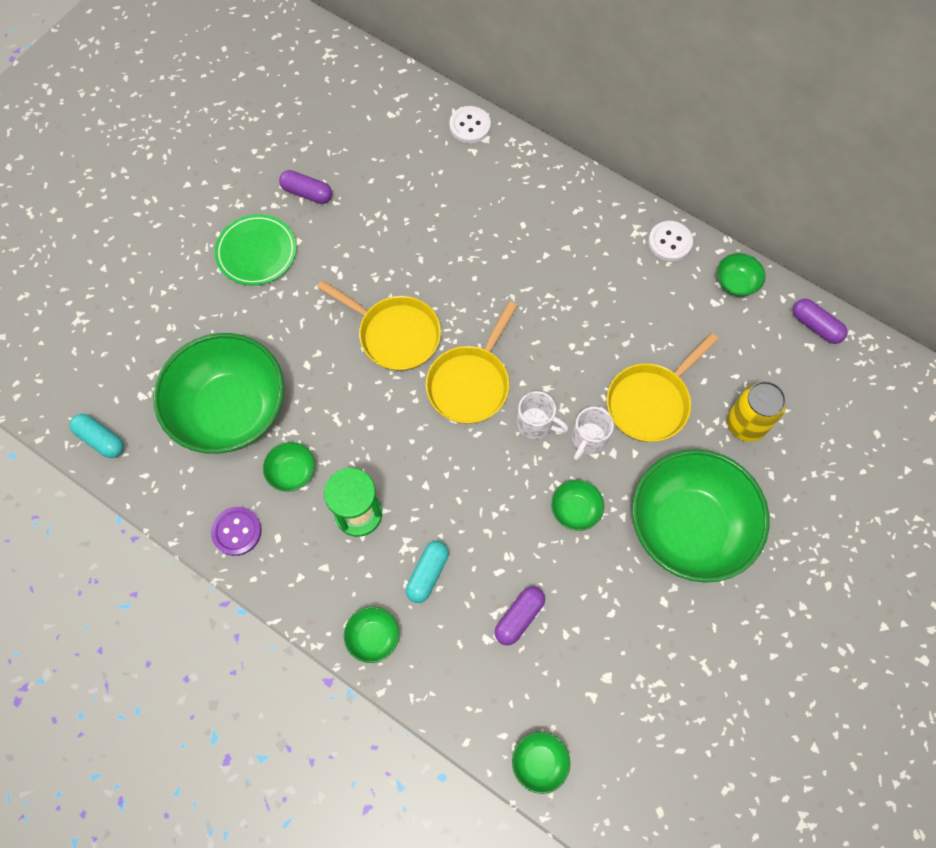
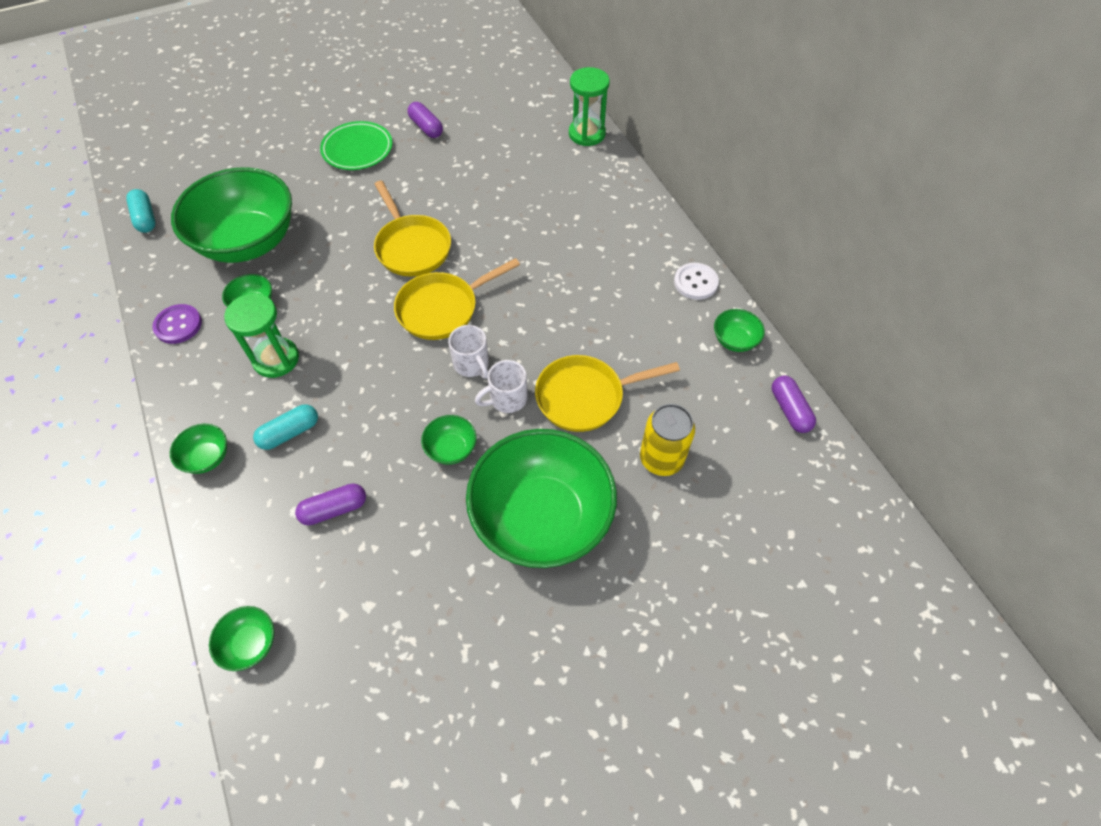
camera: 30 degrees right, 10 degrees down
(470, 126) = (587, 134): white button -> green hourglass

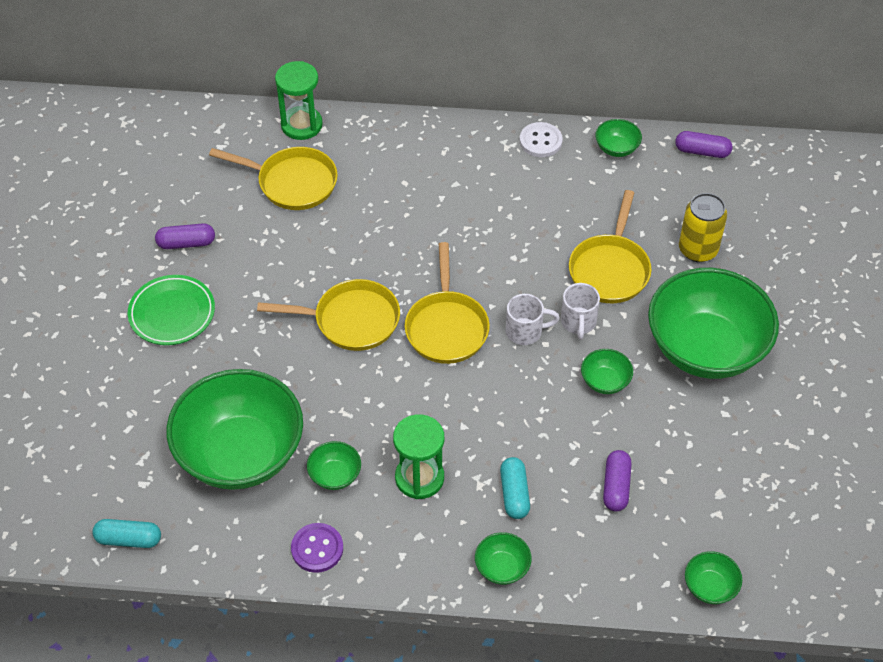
camera: 60 degrees left, 5 degrees down
(525, 154) = (292, 183): none -> yellow pan

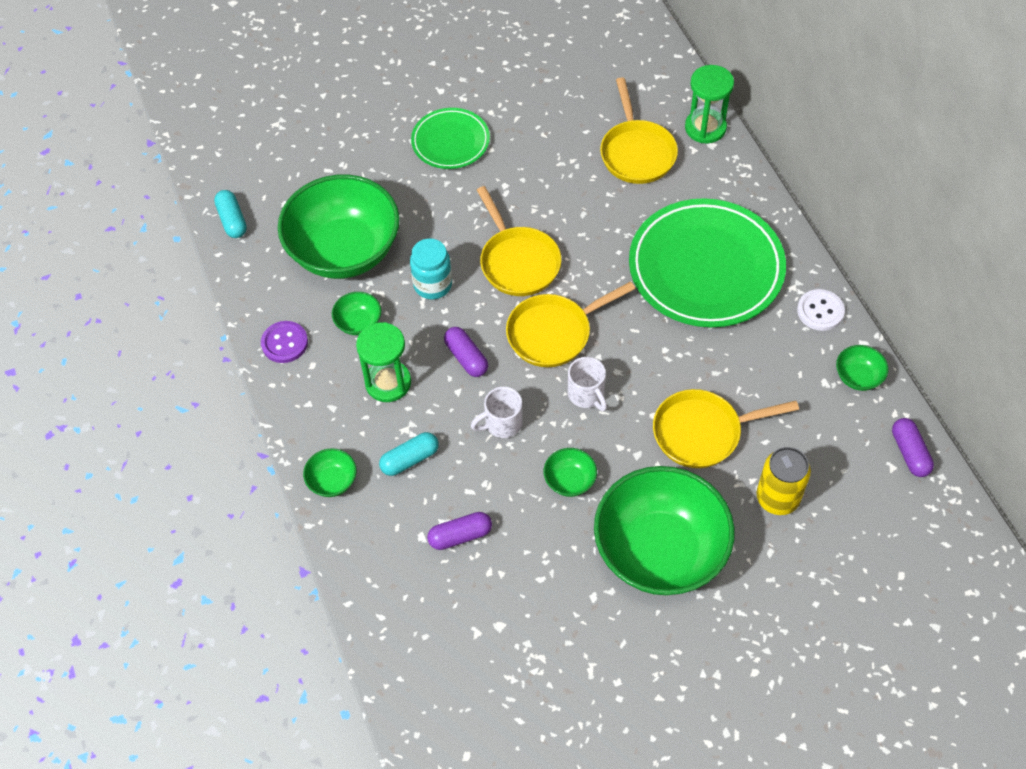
camera: 65 degrees right, 5 degrees up
(186, 243) = (525, 115): purple capsule -> purple capsule (466, 357)
(331, 397) = (433, 285): none -> turquoise jar
(449, 192) = (706, 268): none -> green plate
(578, 322) = (623, 432): white mug -> white mug (502, 423)
(710, 587) = (395, 654): green bowl -> none

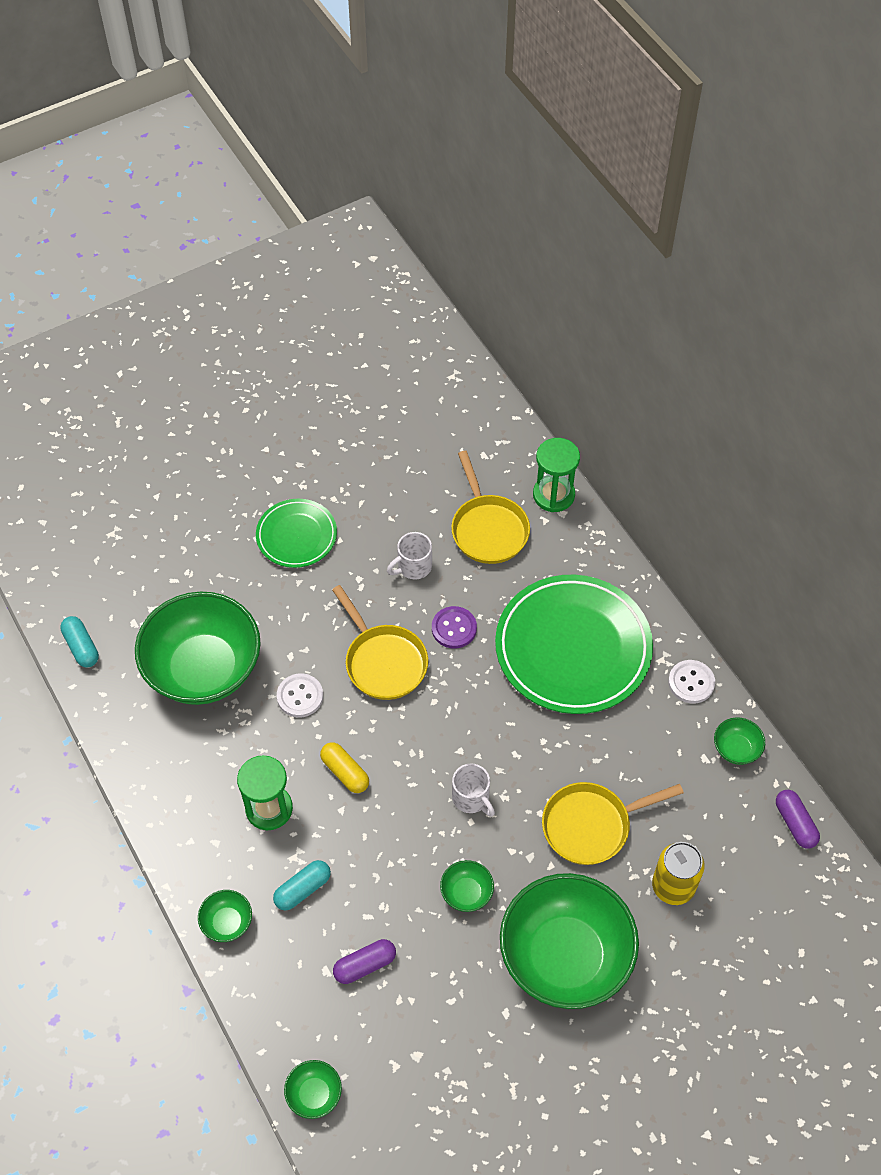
camera: 10 degrees left, 0 degrees up
(284, 343) = (156, 777): purple button -> purple button (454, 628)
(358, 323) = (229, 746): green bowl -> green bowl (314, 1094)
(433, 285) = (300, 696): turquoise jar -> white button
(466, 357) = (345, 772): purple capsule -> yellow capsule
(502, 423) = (391, 839): white mug -> white mug (413, 566)
(553, 333) = (430, 735): yellow pan -> none

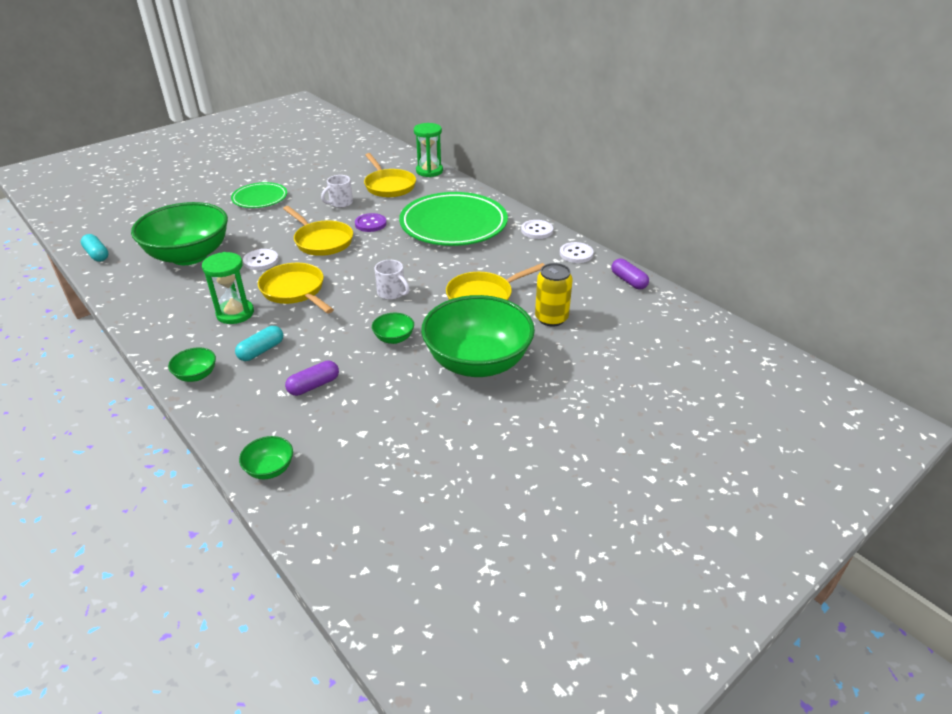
camera: 10 degrees left, 20 degrees down
(345, 772) = (295, 291): yellow capsule -> yellow pan
(736, 749) = (576, 254): green bowl -> white button

